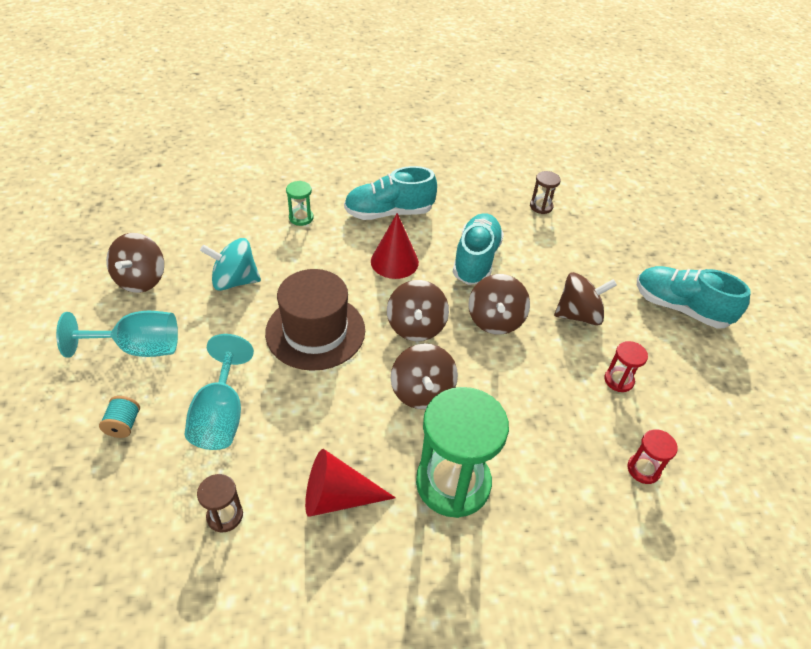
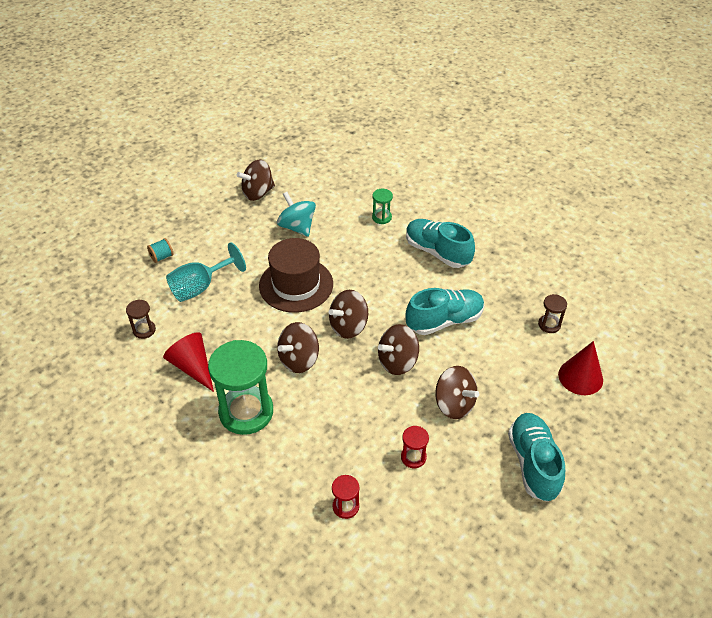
camera: 55 degrees right, 0 degrees up
(138, 348) = (212, 227): turquoise goblet -> none
(394, 261) = (394, 282): red cone -> red cone (580, 377)

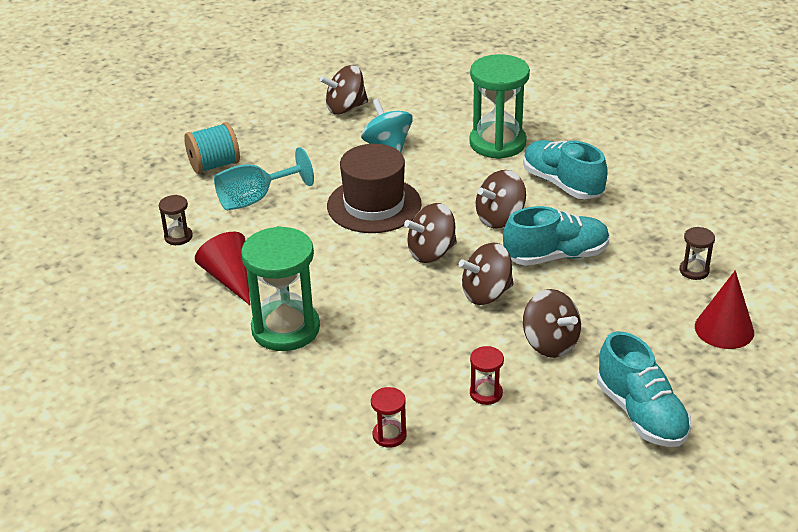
camera: 10 degrees right, 10 degrees down
(162, 257) = (214, 165): turquoise spool -> turquoise spool, size x1.78
(299, 360) = (362, 282): brown spinning top -> brown spinning top (500, 218)
(381, 217) = (497, 143): green hourglass -> green hourglass, size x2.22
(533, 463) = (641, 414): turquoise shoe -> turquoise shoe turned 150 degrees clockwise

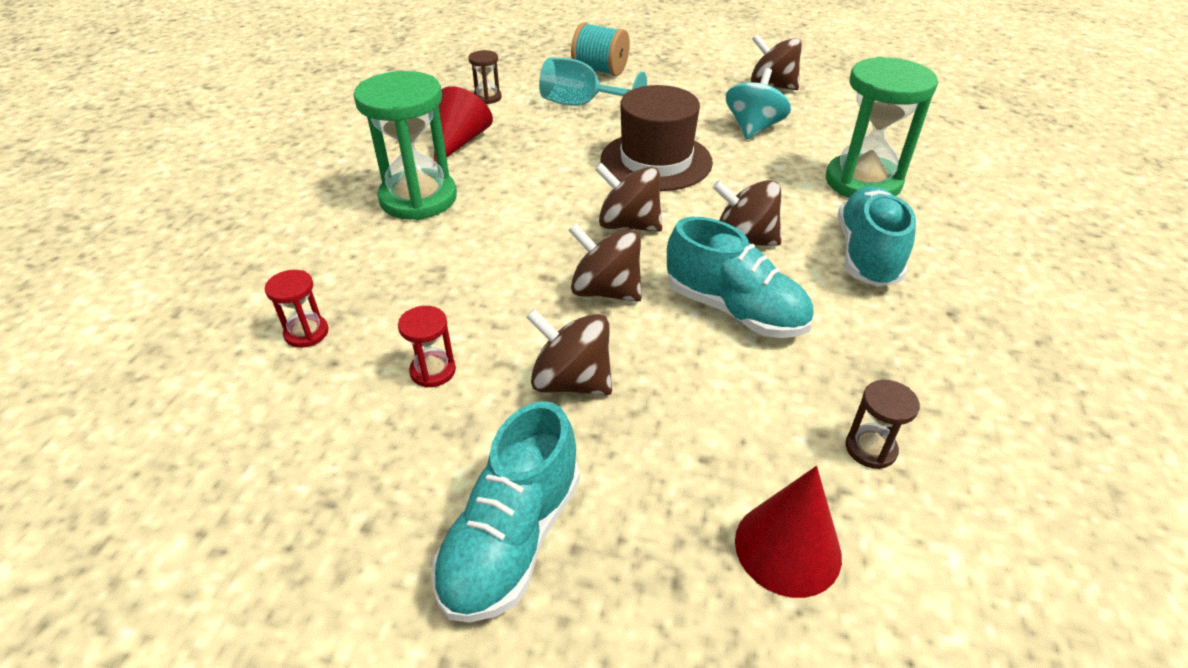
camera: 50 degrees right, 5 degrees up
(550, 343) = (571, 381): brown spinning top -> brown spinning top turned 105 degrees clockwise

